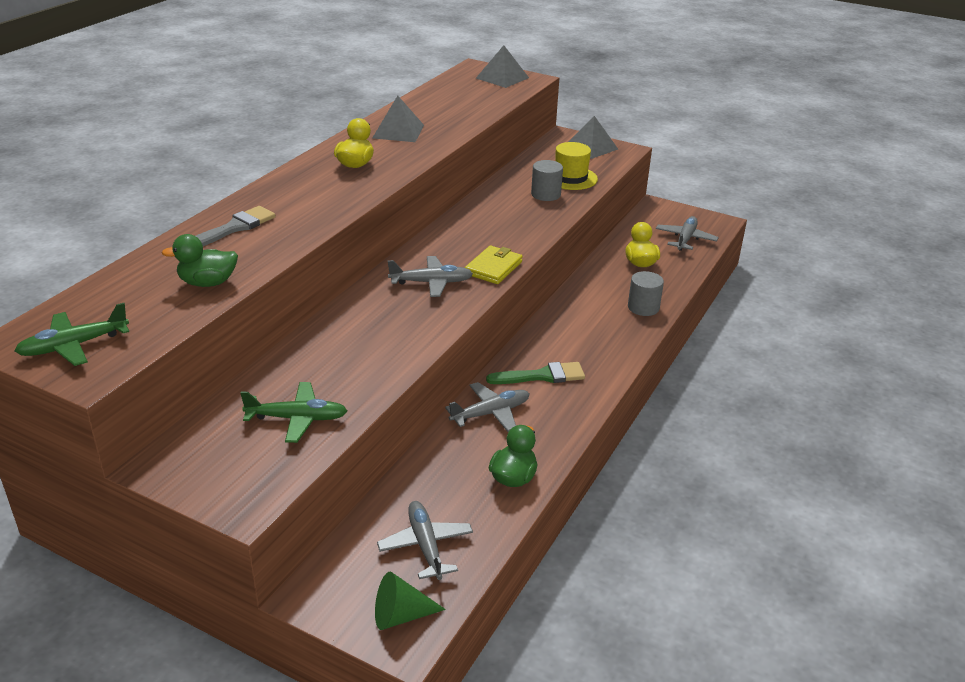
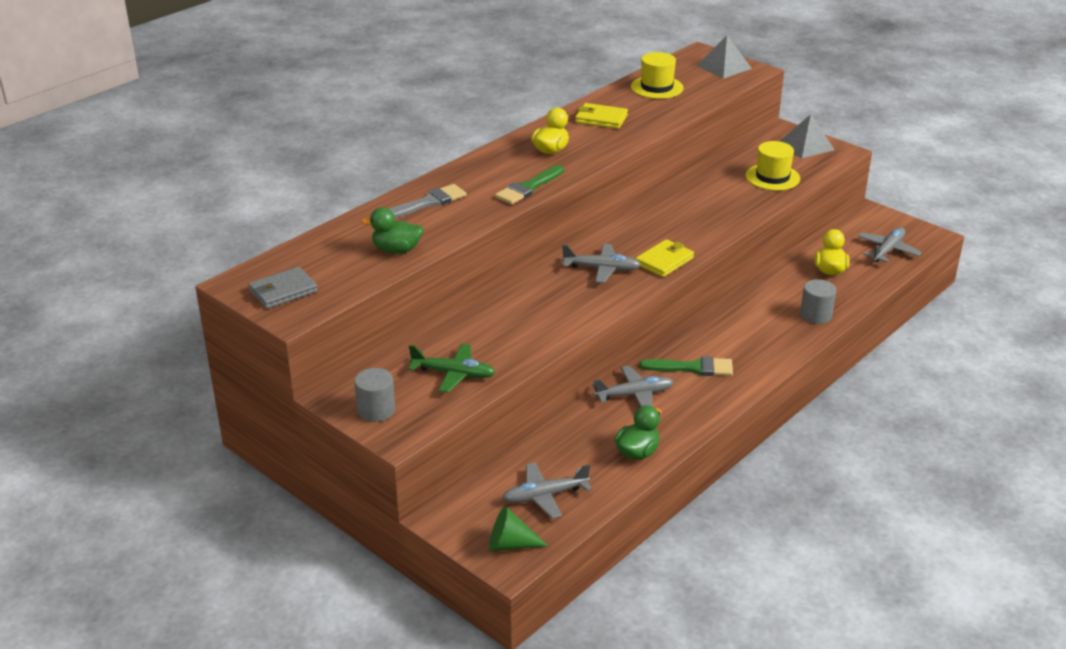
camera: 15 degrees right, 0 degrees up
(74, 346) = (283, 291): green plane -> grey wallet
(341, 203) = (528, 188): none -> green brush
(398, 131) = (601, 119): grey pyramid -> yellow wallet
(426, 546) = (545, 496): grey plane -> grey plane turned 105 degrees counterclockwise
(444, 99) = (657, 87): none -> yellow hat
(546, 194) = (740, 192): grey cylinder -> grey cylinder (376, 410)

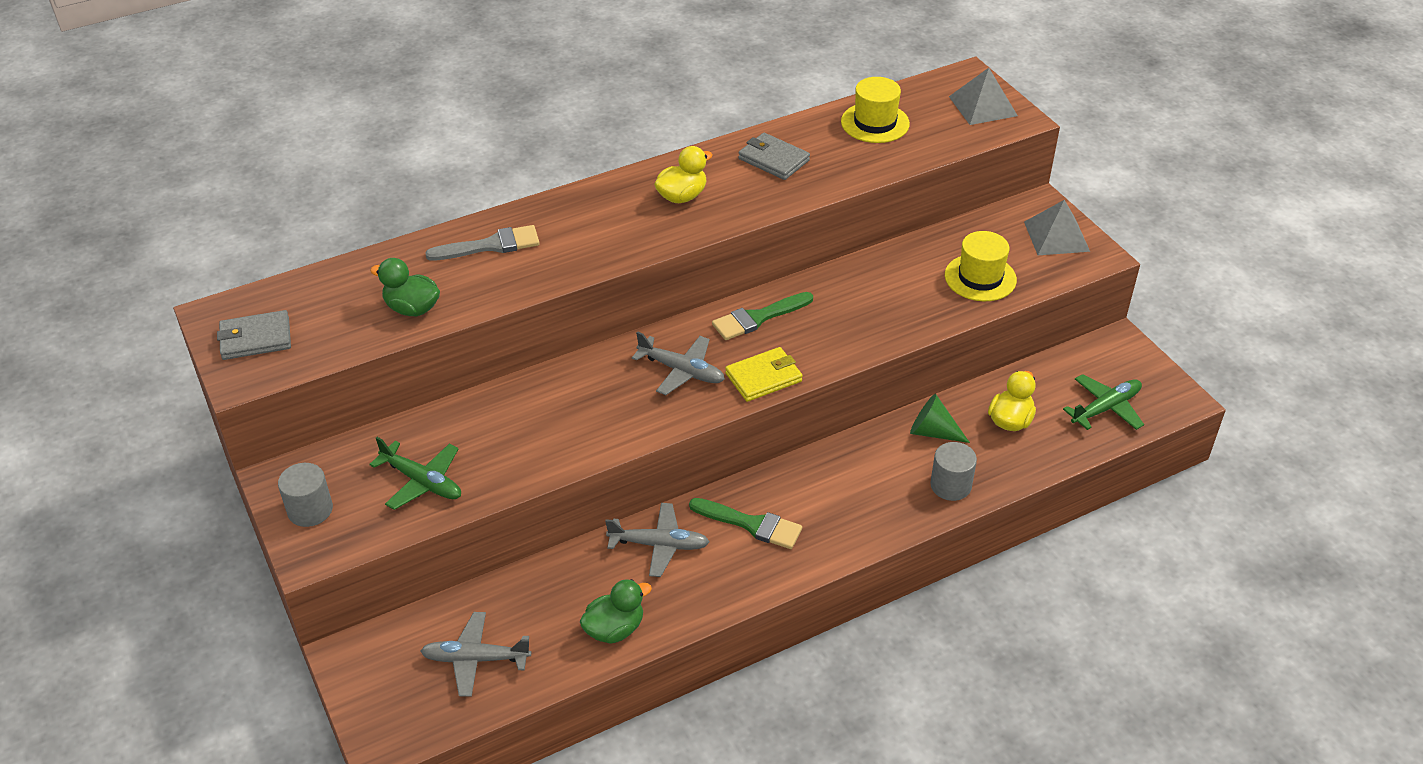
camera: 20 degrees right, 10 degrees up
(510, 544) = (400, 715): green cone -> green cone (933, 432)
(528, 188) = (618, 249): green brush -> green brush (758, 318)
(601, 119) = (773, 159): yellow wallet -> grey wallet
(887, 250) = (1105, 408): grey plane -> green plane

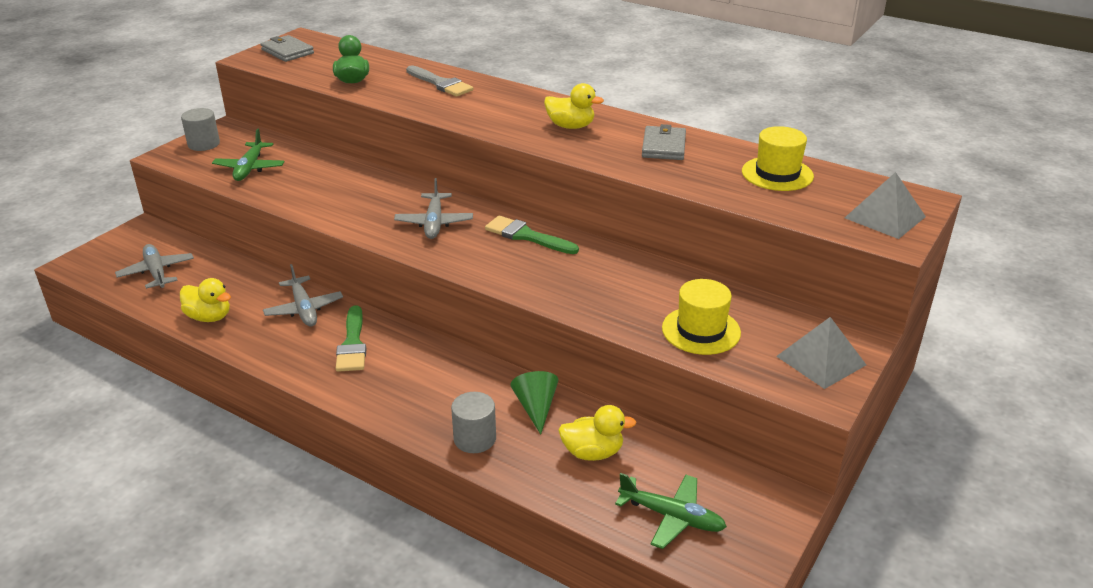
camera: 60 degrees right, 10 degrees down
(614, 629) = (209, 317): green duck -> yellow duck
(763, 377) = (457, 258): yellow wallet -> none

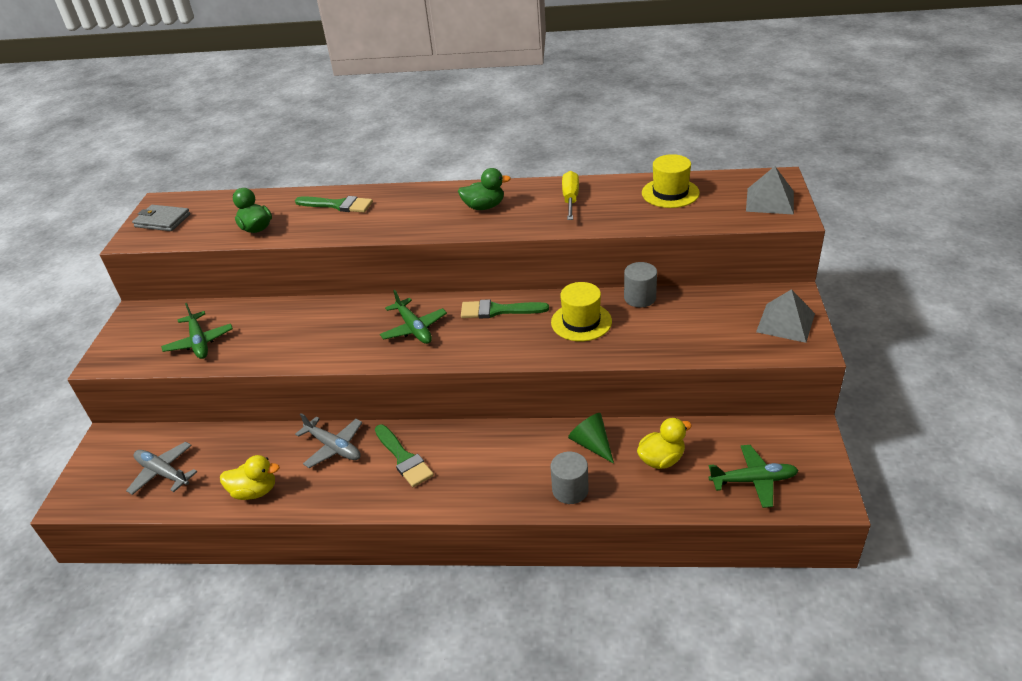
camera: 25 degrees left, 5 degrees up
(204, 144) = (129, 336): grey cylinder -> grey cylinder (640, 298)
(434, 222) = (414, 328): grey plane -> green plane
(440, 83) = (338, 205): grey brush -> green brush
(570, 126) = (484, 207): yellow duck -> green duck
(663, 146) = (570, 199): grey wallet -> yellow screwdriver
(701, 330) = (691, 334): yellow hat -> yellow hat (581, 322)

